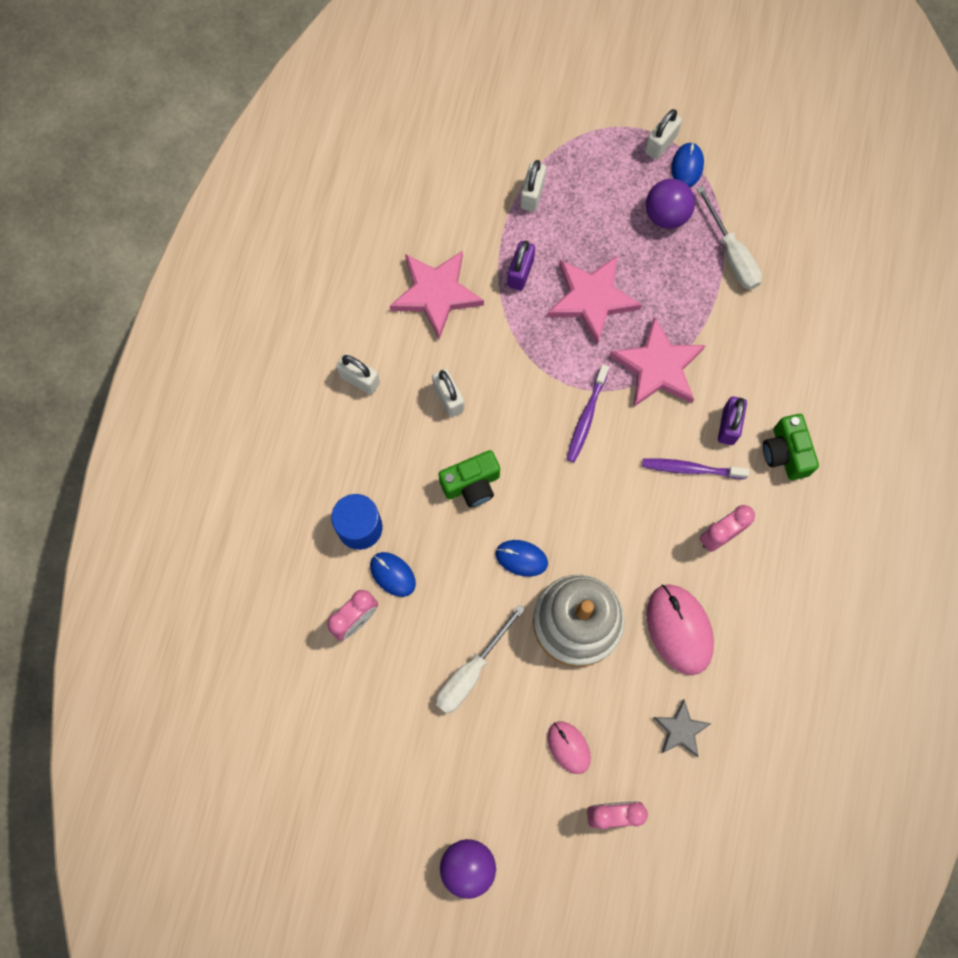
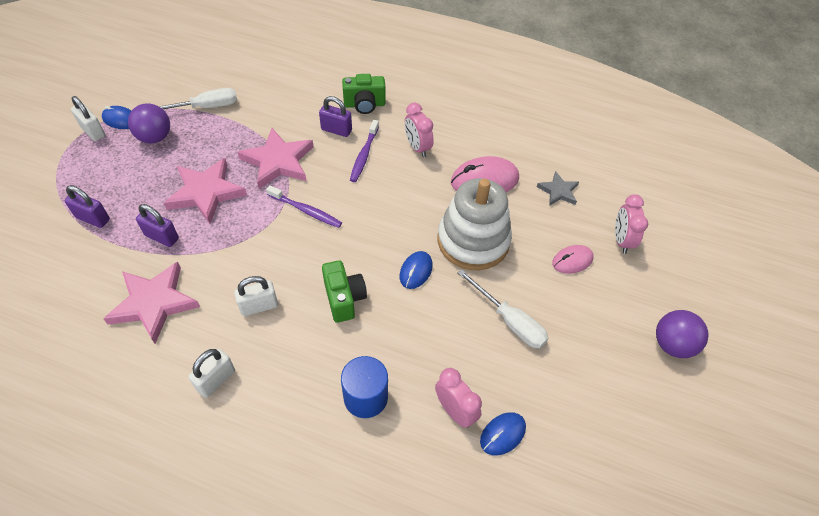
camera: 85 degrees left, 20 degrees down
(392, 574) = (415, 373): blue mouse -> blue mouse (502, 434)
(532, 194) = (93, 218): white padlock -> purple padlock

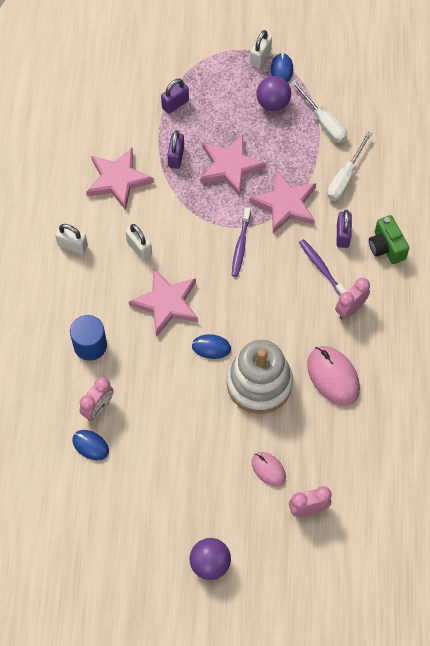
camera: 75 degrees right, 10 degrees up
(93, 218) = (175, 104): purple padlock -> purple padlock turned 45 degrees clockwise
(344, 298) = (166, 303): green camera -> pink star
(364, 155) = (321, 268): purple toothbrush -> purple toothbrush turned 60 degrees clockwise
(509, 321) = (188, 430): white screwdriver -> white screwdriver (345, 177)
(558, 191) = (346, 444): grey star -> none

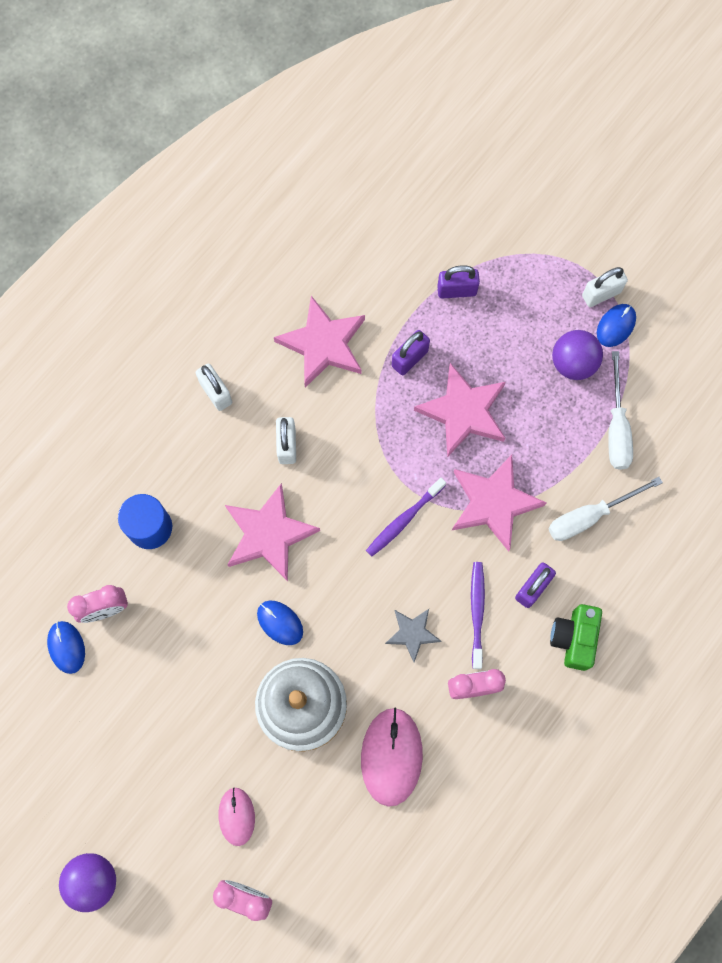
camera: 35 degrees right, 10 degrees up
(293, 303) = (412, 633): none -> grey star

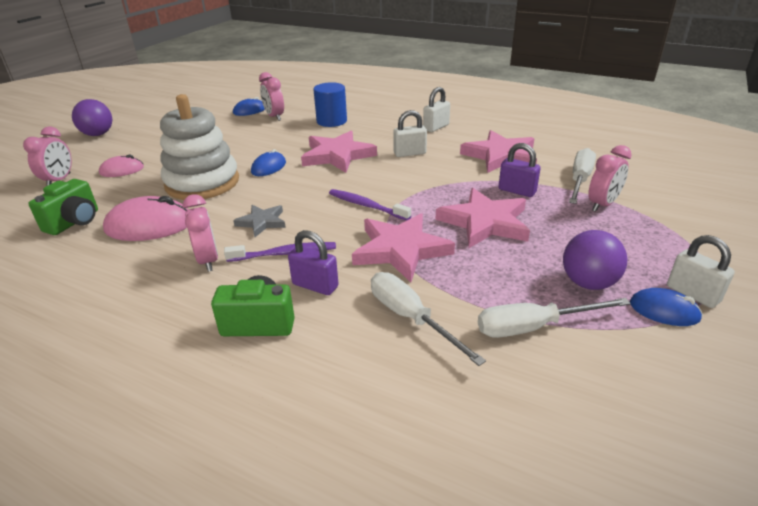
camera: 80 degrees right, 40 degrees down
(364, 846) = (74, 222): none -> green camera
(402, 287) = (579, 180): none -> white screwdriver
(456, 290) = (602, 205): purple padlock -> pink clock

